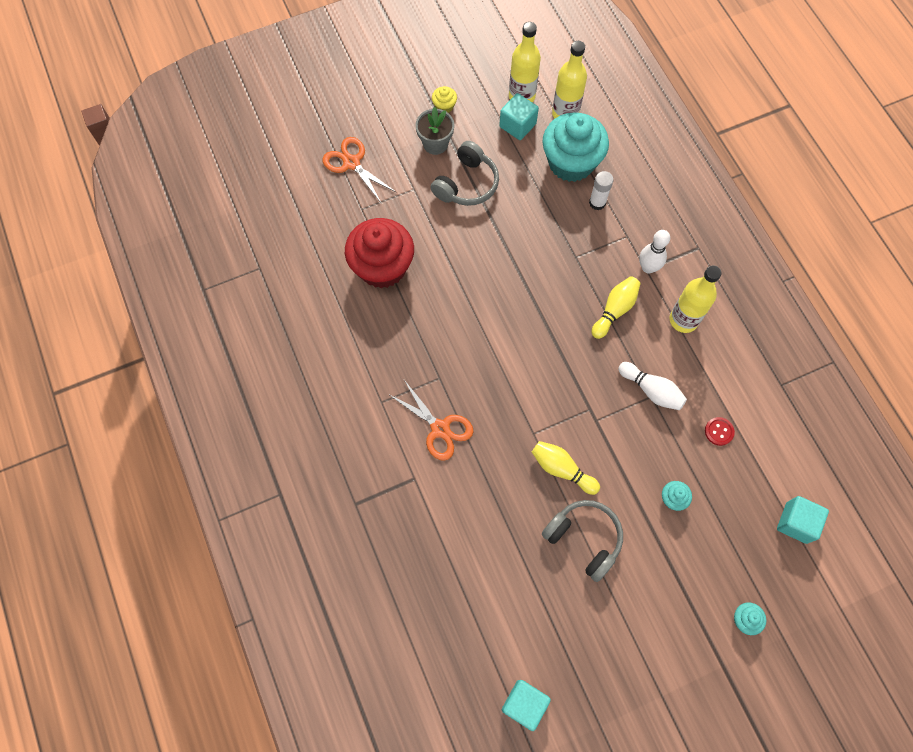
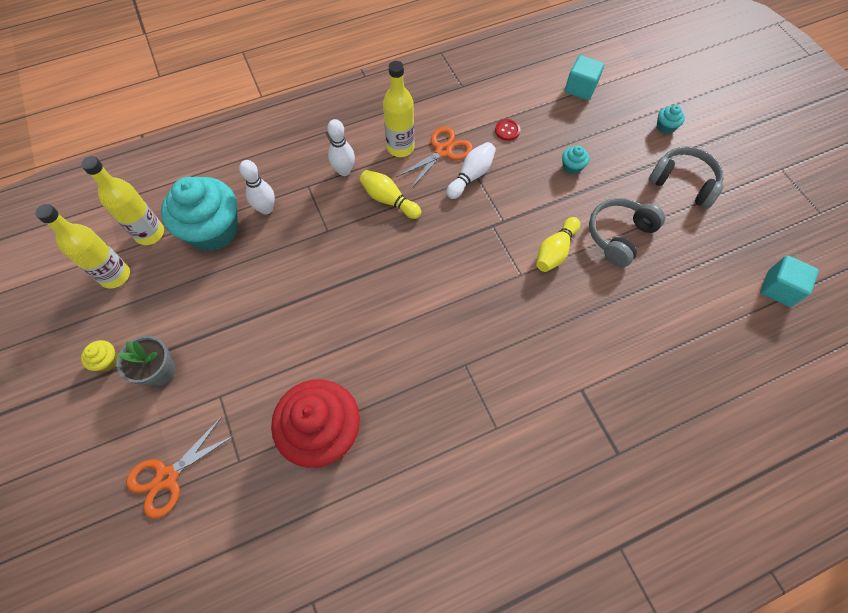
camera: 90 degrees left, 5 degrees down
(440, 429) = (523, 363): orange scissors -> orange scissors (443, 151)
(466, 184) = (222, 336): grey headphones -> grey headphones (683, 183)
(517, 125) = (154, 280): turquoise cube -> none
(597, 202) = (266, 209): white glue stick -> white bowling pin

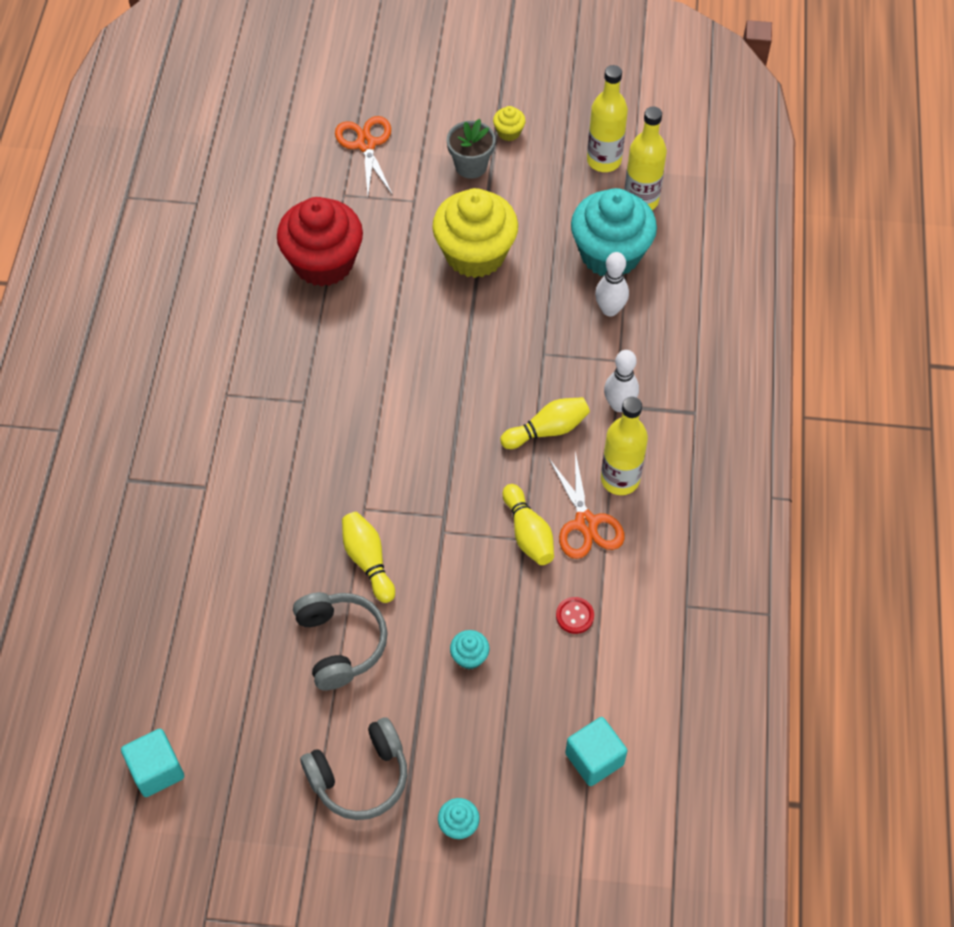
camera: 120 degrees right, 5 degrees down
(256, 319) = (475, 254): none -> yellow cupcake
(471, 176) = (528, 533): white bowling pin -> yellow bowling pin

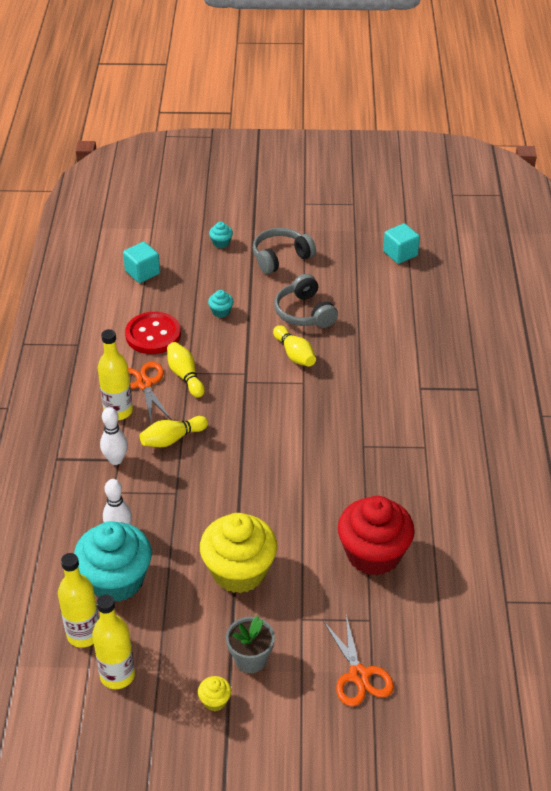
camera: 175 degrees right, 15 degrees down
(574, 616) = (153, 335): red button -> red button, size x2.19

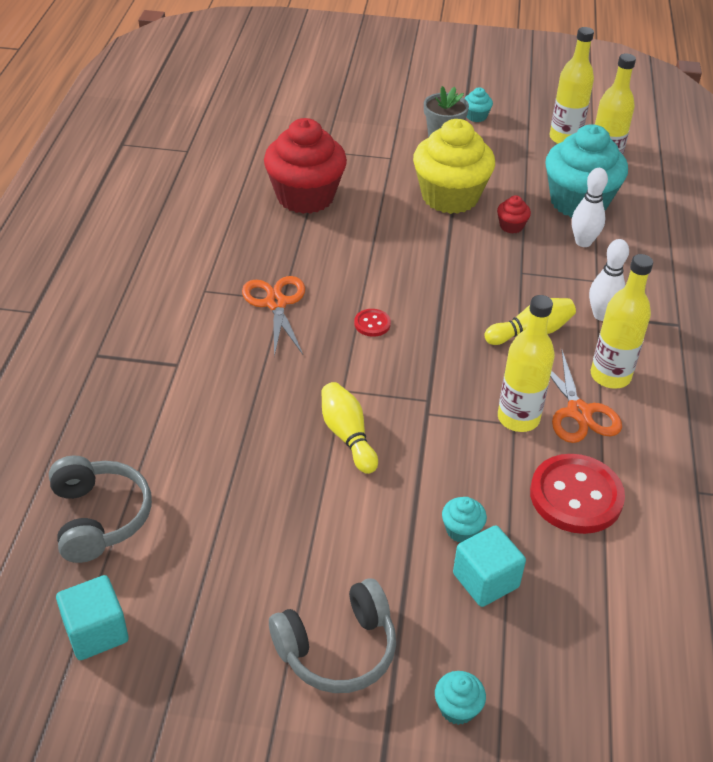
camera: 175 degrees left, 0 degrees up
(142, 272) = (614, 641): turquoise cube -> turquoise cube (485, 580)
(182, 542) = (511, 226): none -> red cupcake
(185, 376) = (518, 418): yellow bowling pin -> yellow bottle
(215, 701) = (476, 116): yellow cupcake -> turquoise cupcake
(291, 433) = (372, 324): none -> red button
(305, 313) = (316, 512): grey headphones -> grey headphones (99, 517)
(359, 676) = (346, 118): orange scissors -> orange scissors (276, 303)

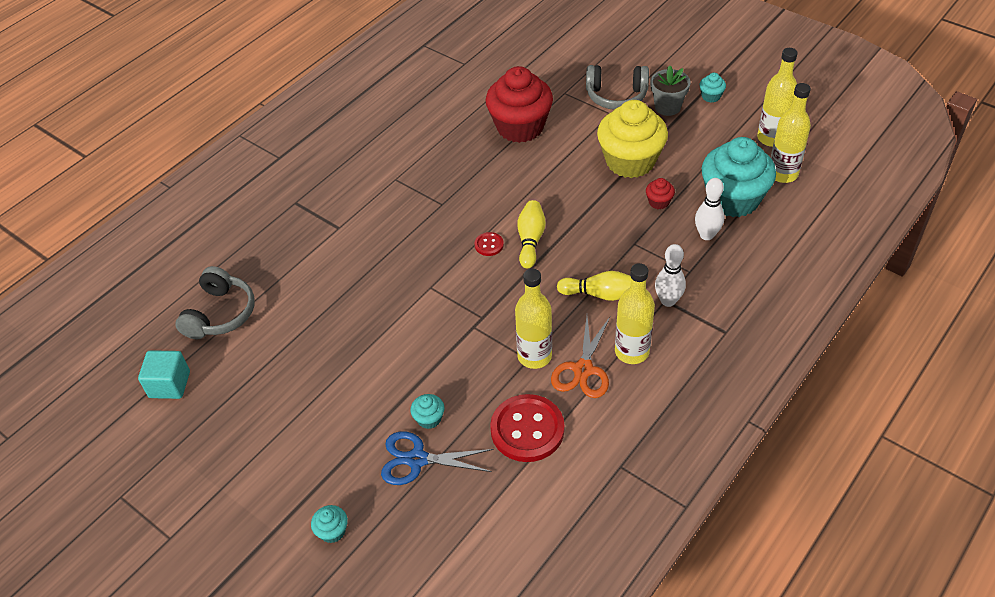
camera: 35 degrees right, 5 degrees up
(276, 303) = (435, 205): orange scissors -> none
(337, 649) = (292, 459): grey headphones -> grey headphones (616, 96)
(347, 436) = (407, 321): yellow bowling pin -> yellow bowling pin (530, 240)
(485, 580) = (417, 459): turquoise cube -> blue scissors

